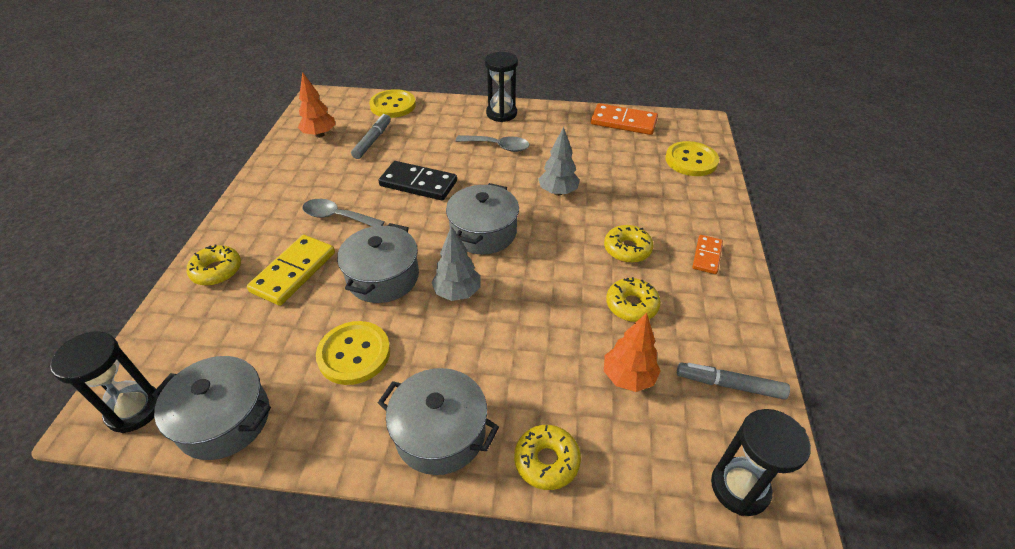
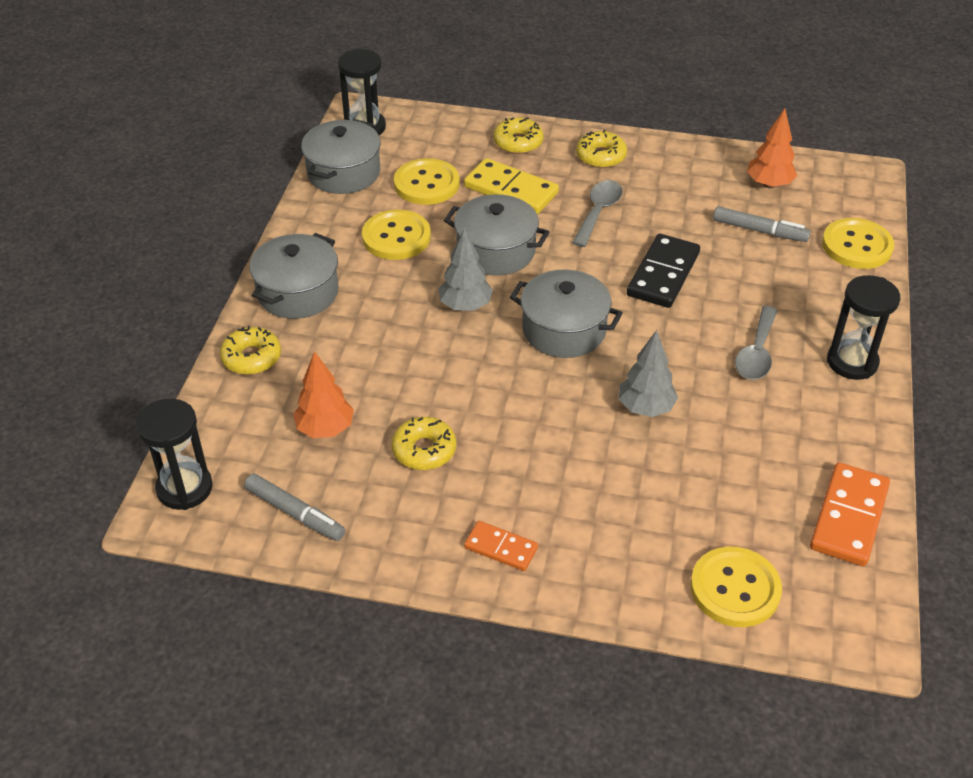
camera: 95 degrees right, 0 degrees up
(268, 337) = (426, 184): none -> yellow button
(627, 249) = (522, 463): yellow donut -> yellow donut (601, 156)
(729, 385) = (295, 513): grey marker -> grey marker turned 105 degrees clockwise

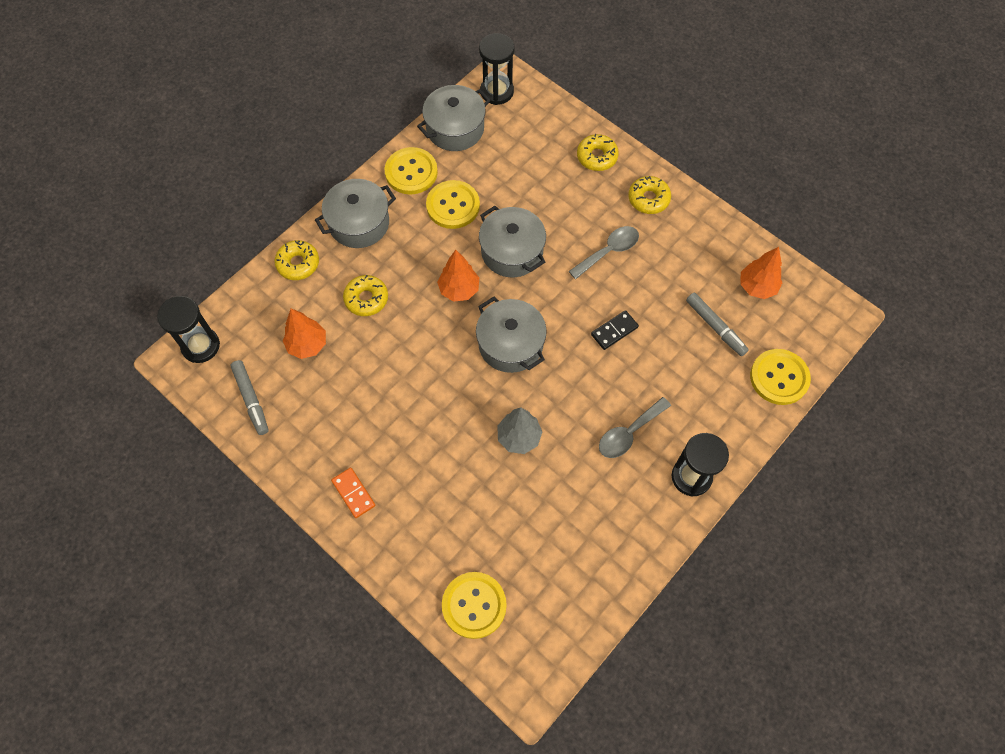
camera: 30 degrees right, 20 degrees up
(424, 450) = (356, 394): yellow donut -> yellow donut (366, 299)
(426, 184) = (505, 166): yellow button -> yellow button (411, 172)
(465, 306) = (459, 289): grey tree -> orange tree
(511, 190) = (560, 200): yellow domino -> none
(663, 274) = (614, 331): black domino -> black domino, size x0.59
(848, 517) = (588, 596): orange domino -> none

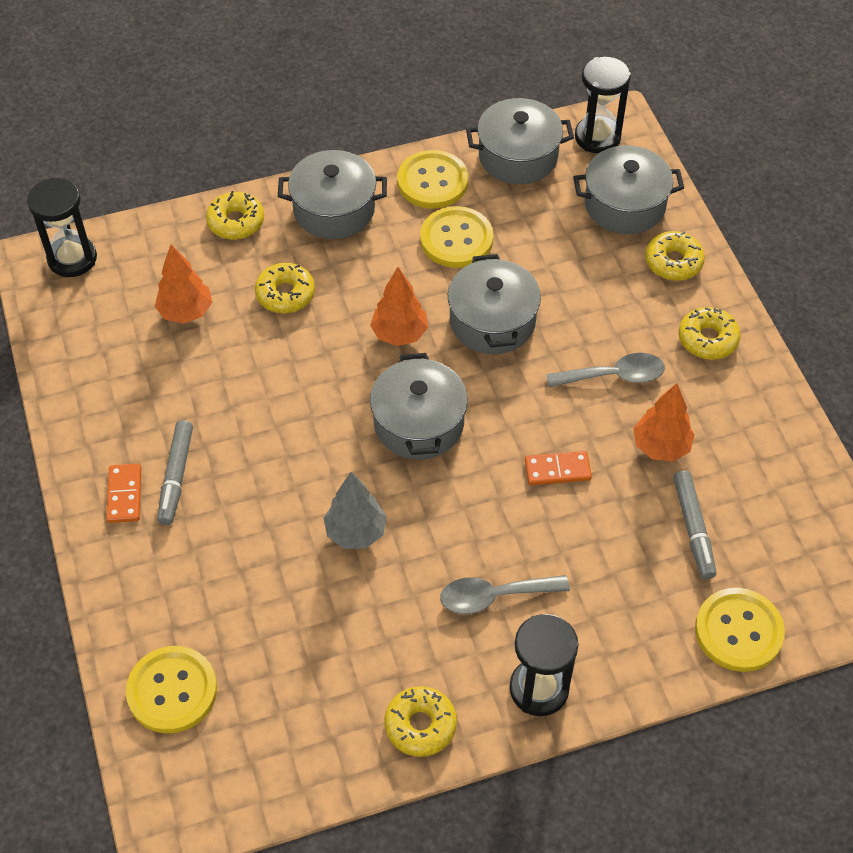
camera: 30 degrees right, 10 degrees down
(251, 399) = (85, 340): grey marker -> grey marker (176, 477)
(543, 131) = (624, 205): none -> grey pot
(614, 331) = (557, 470): black domino -> orange domino
(638, 539) = (420, 725): none -> yellow donut
(757, 287) = (783, 508): orange tree -> orange tree (661, 446)

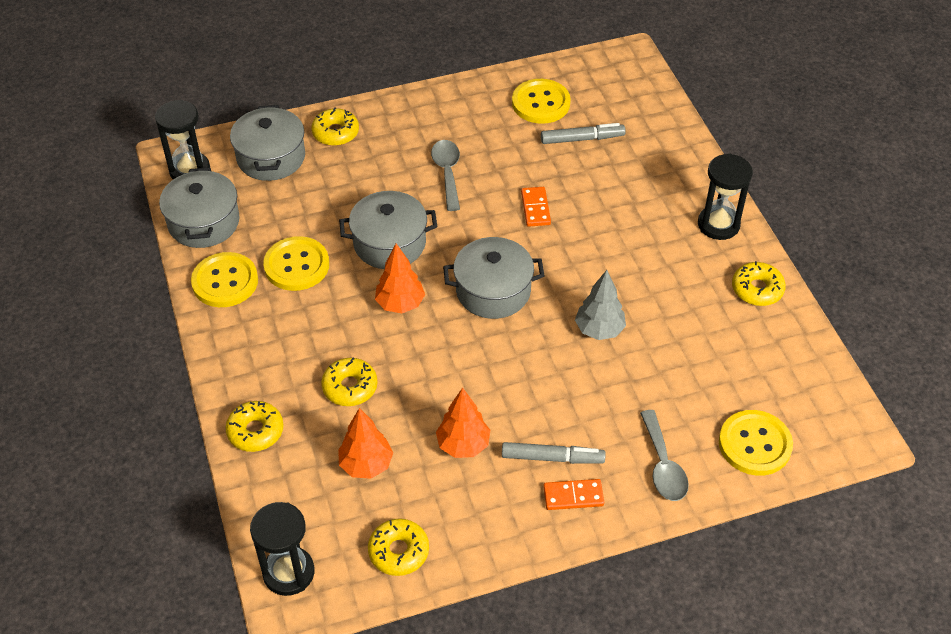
camera: 90 degrees left, 5 degrees down
(334, 210) = (250, 353): grey pot -> none
(494, 596) = (648, 247): grey spoon -> grey spoon (663, 465)
(661, 446) = (512, 151): orange tree -> orange tree (463, 445)
(707, 339) = (413, 119): yellow donut -> yellow donut (398, 551)
(738, 631) = (660, 123): yellow button -> yellow button (541, 103)

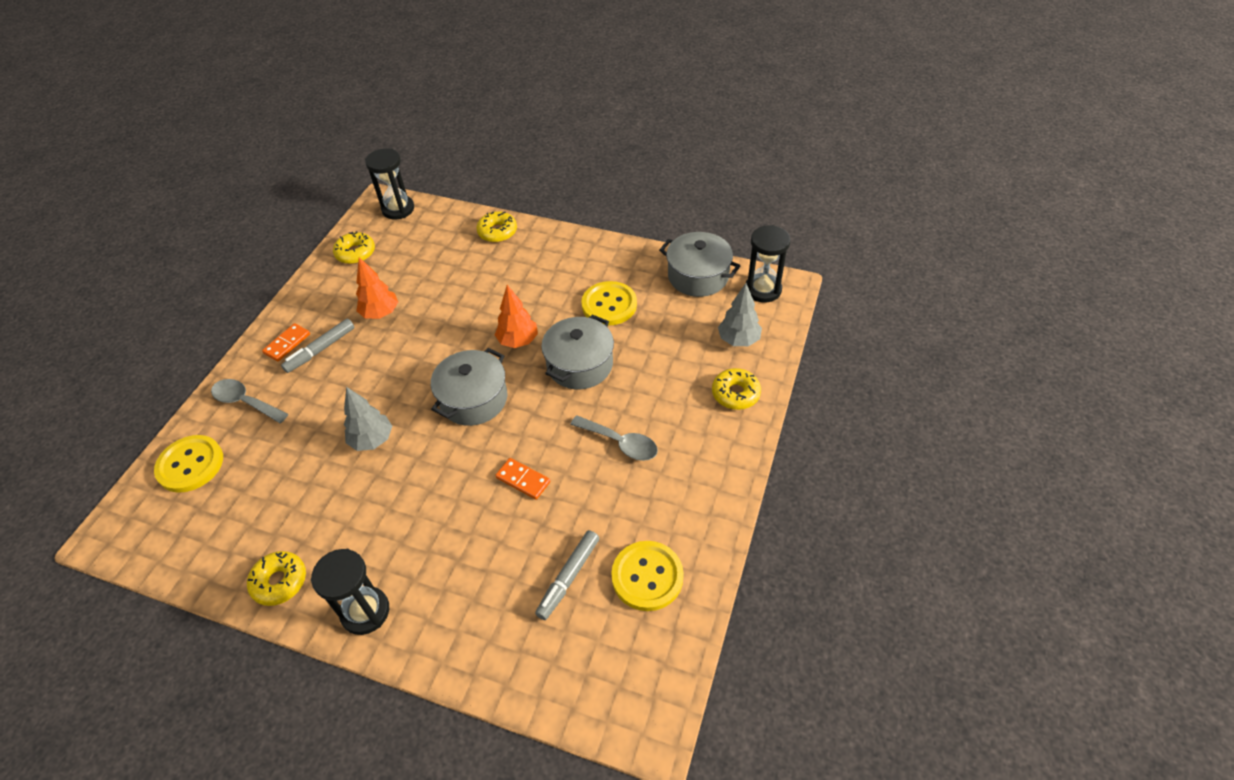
camera: 130 degrees right, 0 degrees up
(225, 281) = (630, 265): yellow button -> none
(271, 157) = (738, 340): grey pot -> grey tree
(350, 387) = (481, 284): yellow donut -> none
(366, 465) = (421, 266): orange tree -> none

